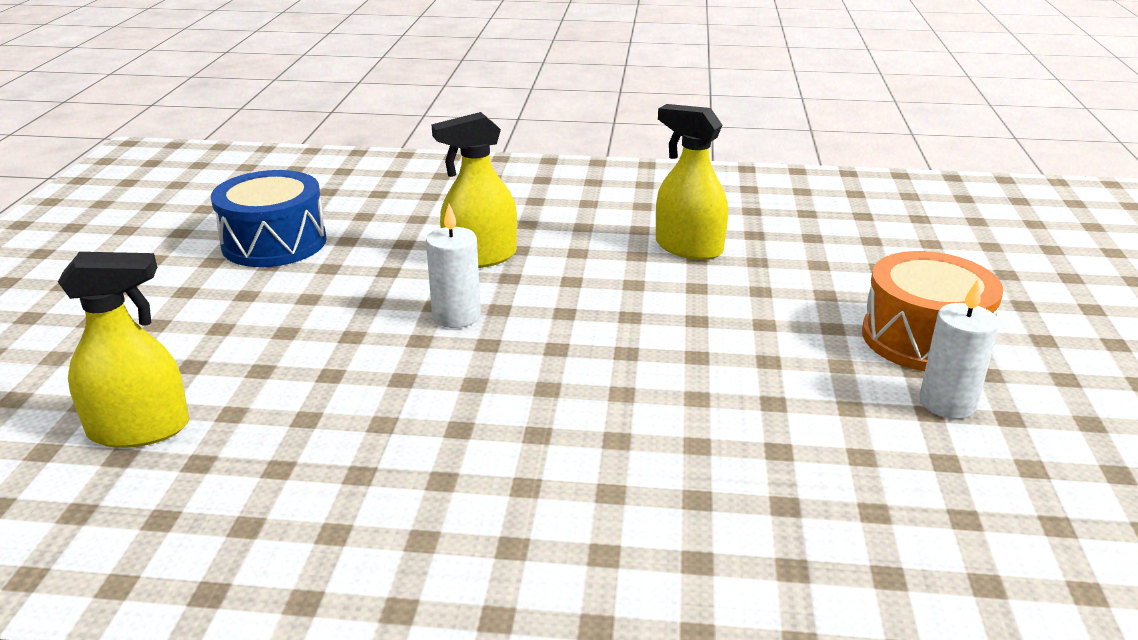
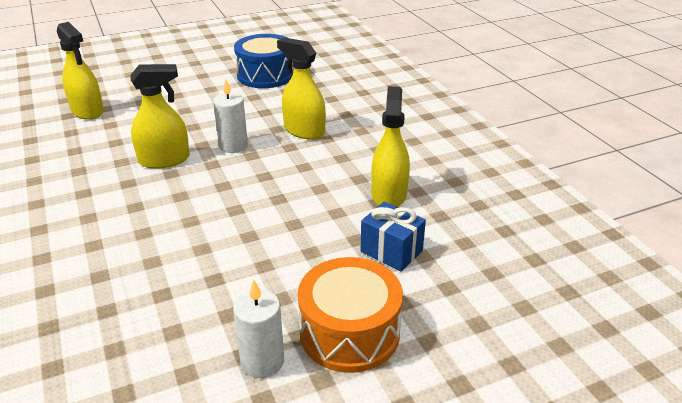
camera: 60 degrees right, 5 degrees up
(427, 381) = (164, 160): none -> yellow spray bottle
(799, 277) = (391, 251): none -> blue gift

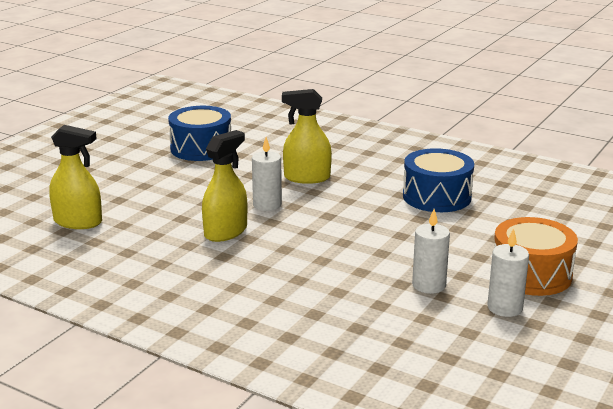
camera: 35 degrees left, 10 degrees down
(234, 294) = (429, 285): none -> white candle
(389, 194) = (436, 197): yellow spray bottle -> blue drum
(391, 251) = (489, 226): blue gift -> none

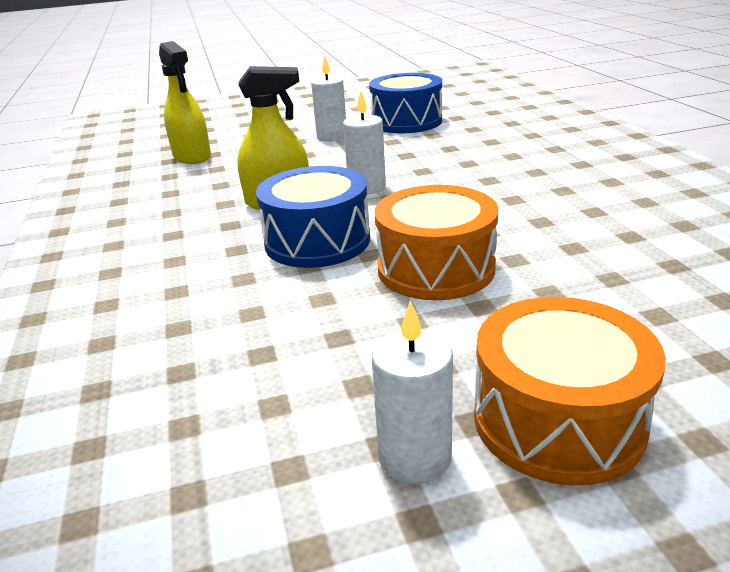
camera: 45 degrees right, 5 degrees up
(307, 178) = (459, 172): yellow spray bottle -> none
(390, 236) = (436, 268): none -> orange drum
(429, 285) = (367, 357): white candle -> white candle (332, 137)
(436, 197) = (588, 239): blue drum -> blue drum (317, 241)

